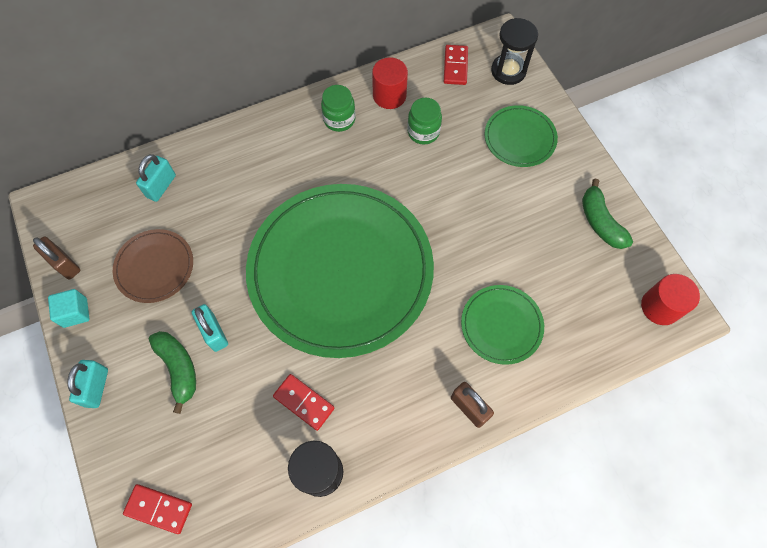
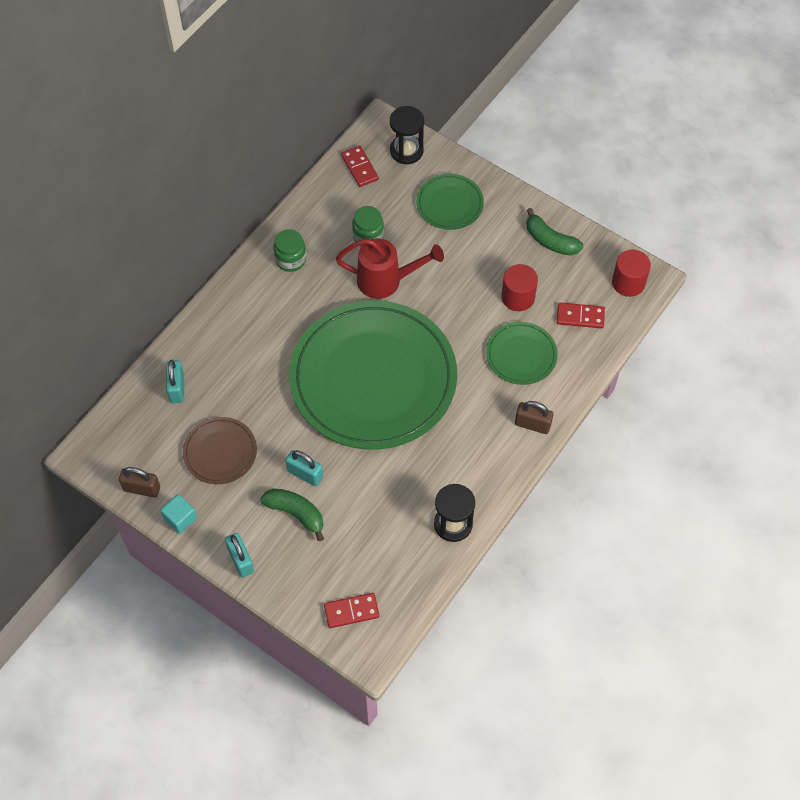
camera: 30 degrees left, 5 degrees down
(304, 402) = (409, 485): red domino -> red domino (580, 317)
(389, 95) = (320, 219): red cylinder -> red cylinder (518, 297)
(413, 182) = (386, 281): none -> red watering can

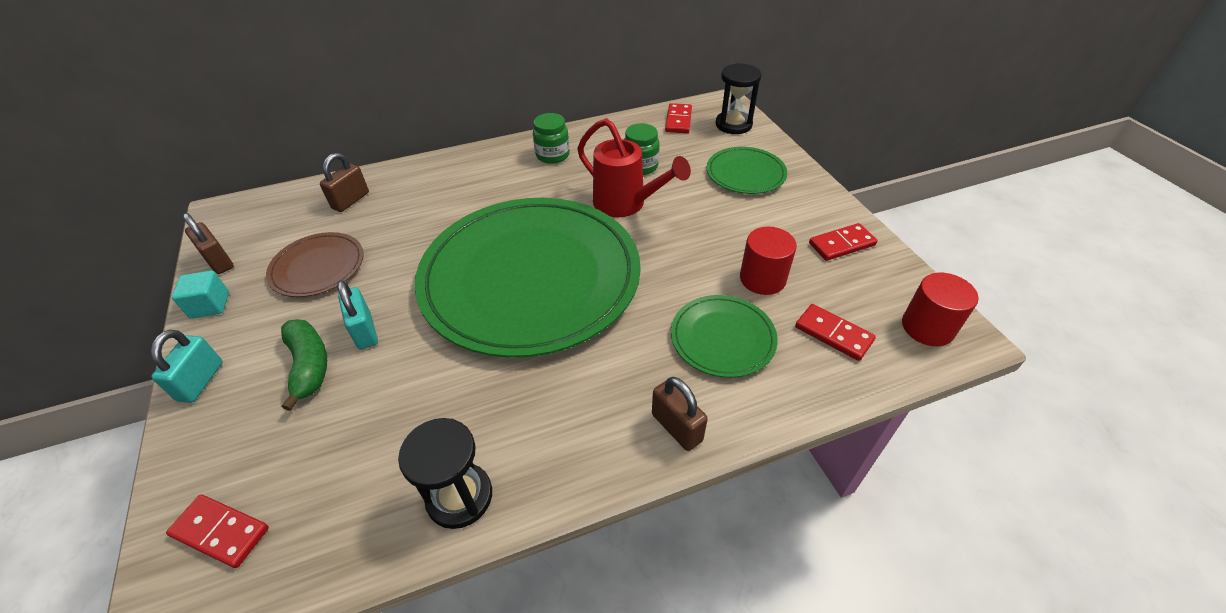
camera: 35 degrees right, 15 degrees down
(177, 388) = (350, 200): turquoise padlock -> brown padlock
(550, 241) = (842, 244): green banana -> red domino

